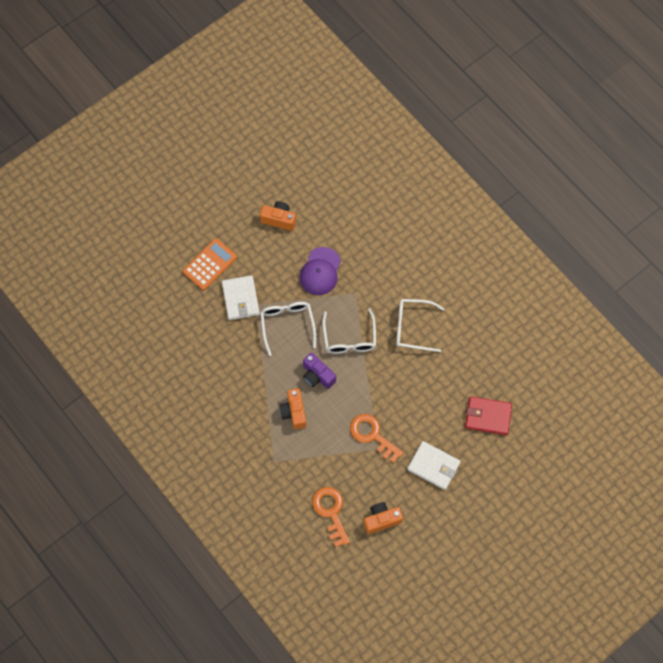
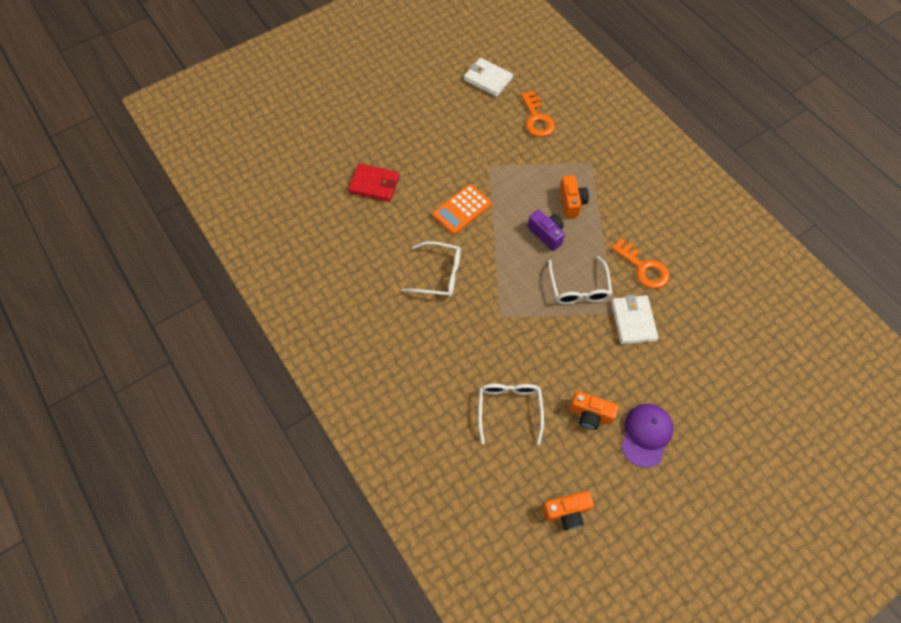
camera: 175 degrees left, 5 degrees down
(210, 264) = (673, 364): orange calculator -> orange calculator (462, 209)
(320, 271) = (540, 345): purple cap -> purple cap (646, 435)
(349, 338) = (510, 269): white glasses -> white glasses (509, 409)
(372, 435) = (493, 177): orange key -> orange key (643, 268)
(381, 520) = (490, 110): orange camera -> orange camera (566, 512)
(433, 466) = (435, 147): white wallet -> white wallet (487, 79)

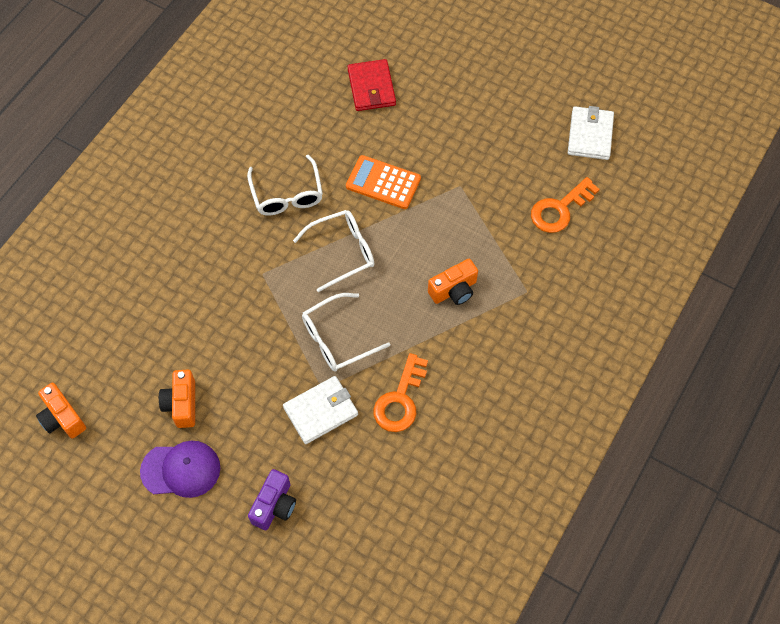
camera: 65 degrees right, 0 degrees up
(509, 409) = (155, 323): white glasses -> white glasses (342, 252)
(546, 234) = (394, 280): purple camera -> purple camera (274, 505)

